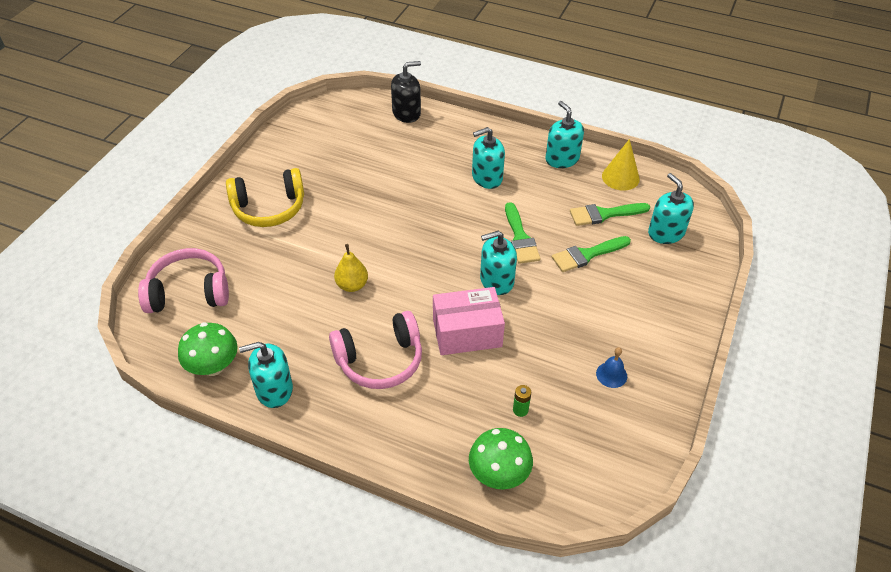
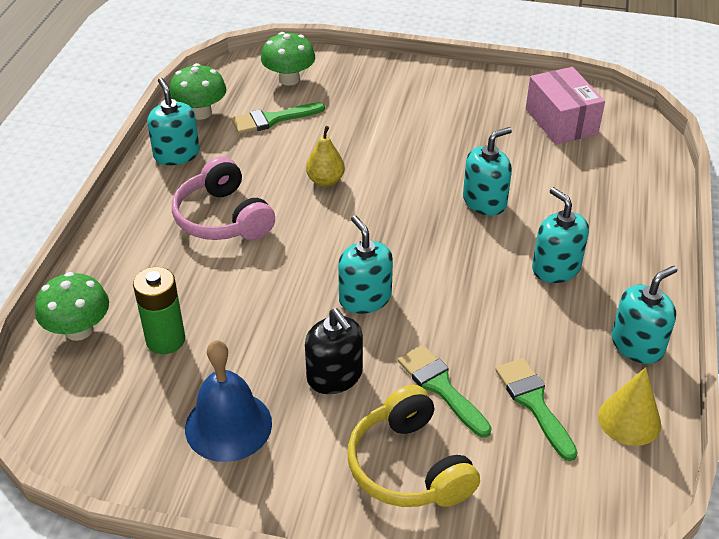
camera: 80 degrees right, 5 degrees down
(189, 292) = (289, 79): pink headphones -> green mushroom
(269, 208) = (423, 103): yellow headphones -> yellow headphones (409, 466)
(406, 113) = (648, 177): black soap dispenser -> black soap dispenser (335, 376)
(467, 332) = (274, 281): pink box -> pink box (561, 121)
(520, 237) = (450, 313): green brush -> green brush (273, 119)
(520, 410) = (165, 340): green battery -> green battery, size x2.06
(611, 374) = (228, 425): blue bell -> blue bell, size x2.07
(666, 233) = (522, 484): turquoise soap dispenser -> turquoise soap dispenser (484, 201)

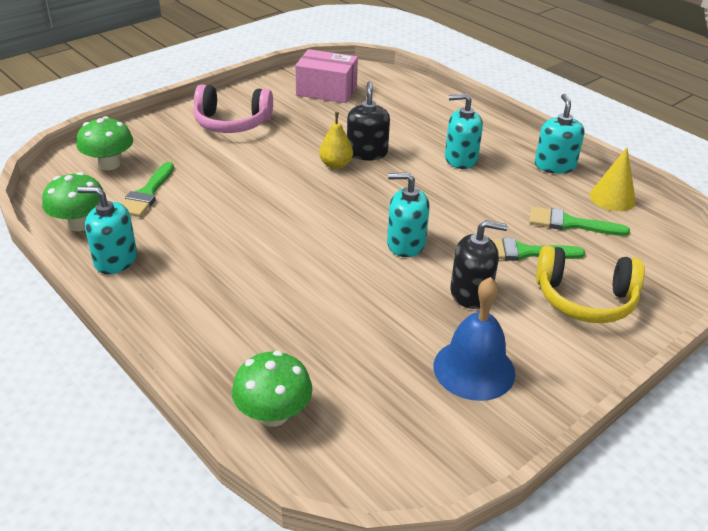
camera: 55 degrees left, 5 degrees down
(165, 340) = (343, 364): green battery -> none
(223, 218) = (233, 270): pink headphones -> pink headphones (232, 123)
(325, 181) = (257, 203): yellow pear -> yellow pear (336, 165)
(484, 201) = (367, 152): turquoise soap dispenser -> black soap dispenser

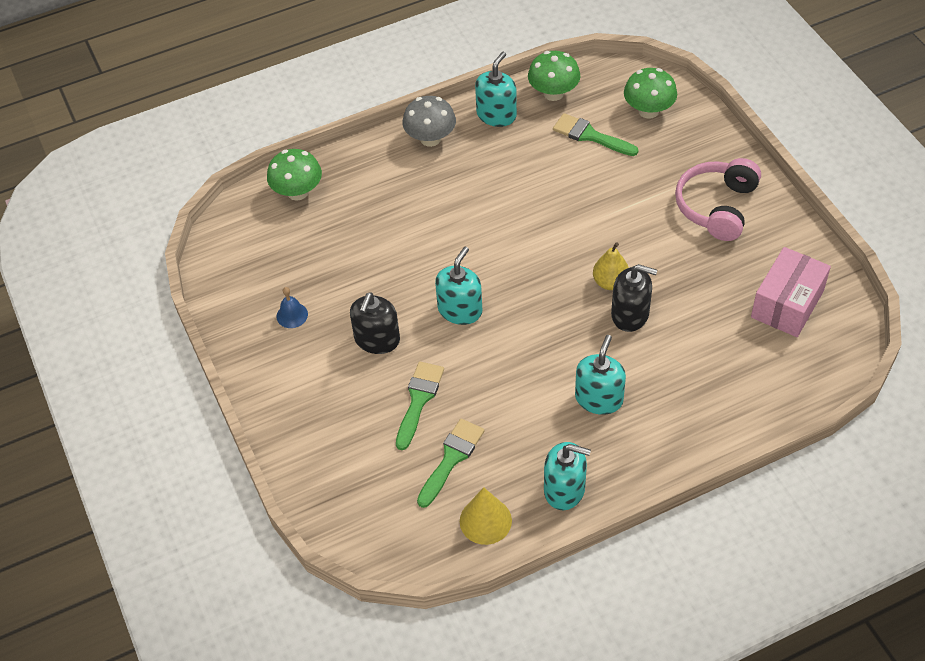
camera: 110 degrees right, 15 degrees up
(158, 306) = (430, 138): none -> grey mushroom
(474, 369) = (292, 315): blue bell -> blue bell, size x0.48
(585, 299) = (340, 423): yellow headphones -> none

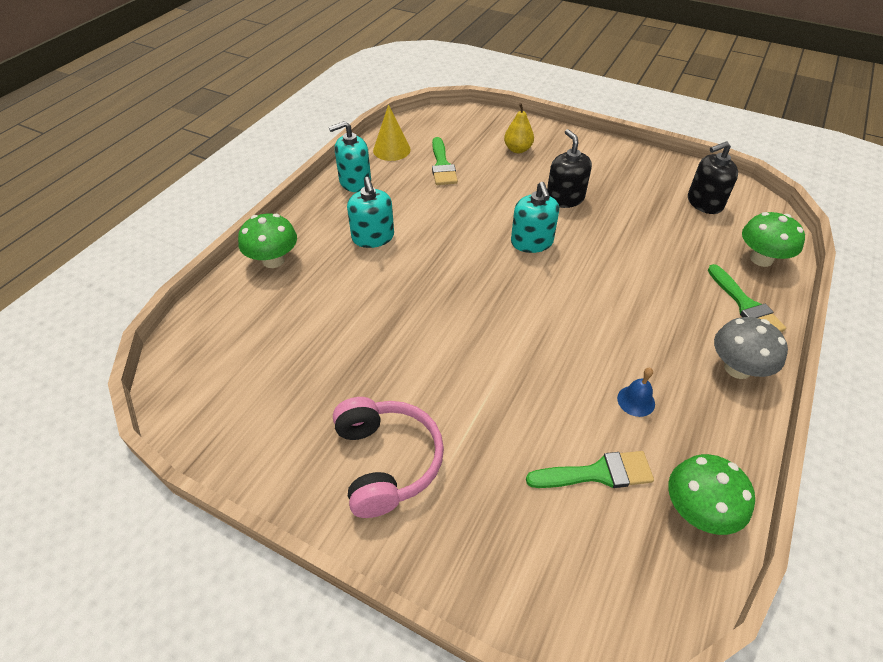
camera: 140 degrees right, 5 degrees down
(292, 315) = (637, 185): blue bell -> blue bell (636, 401)
(418, 400) = (496, 181): green brush -> green brush (745, 305)
(496, 115) = (717, 437): turquoise soap dispenser -> none
(610, 282) = (434, 322): yellow pear -> yellow pear (517, 149)
(630, 314) = (395, 305): black soap dispenser -> black soap dispenser (704, 203)
(648, 111) = (568, 560): green mushroom -> green mushroom (273, 260)
(787, 304) = (251, 389): pink box -> none

